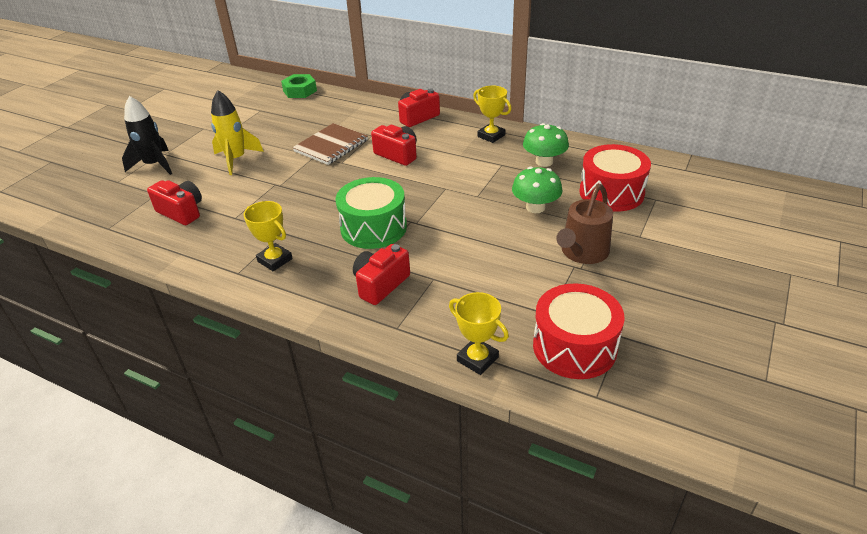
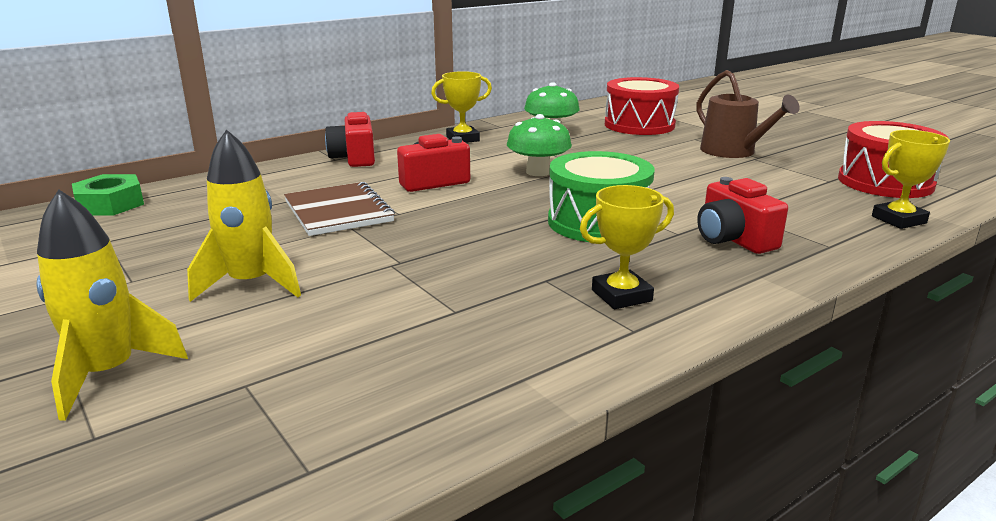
camera: 65 degrees left, 15 degrees down
(154, 165) = (108, 374): black rocket -> yellow rocket
(181, 212) = (366, 361): red camera -> none
(535, 207) = (635, 151): green mushroom -> green mushroom (538, 172)

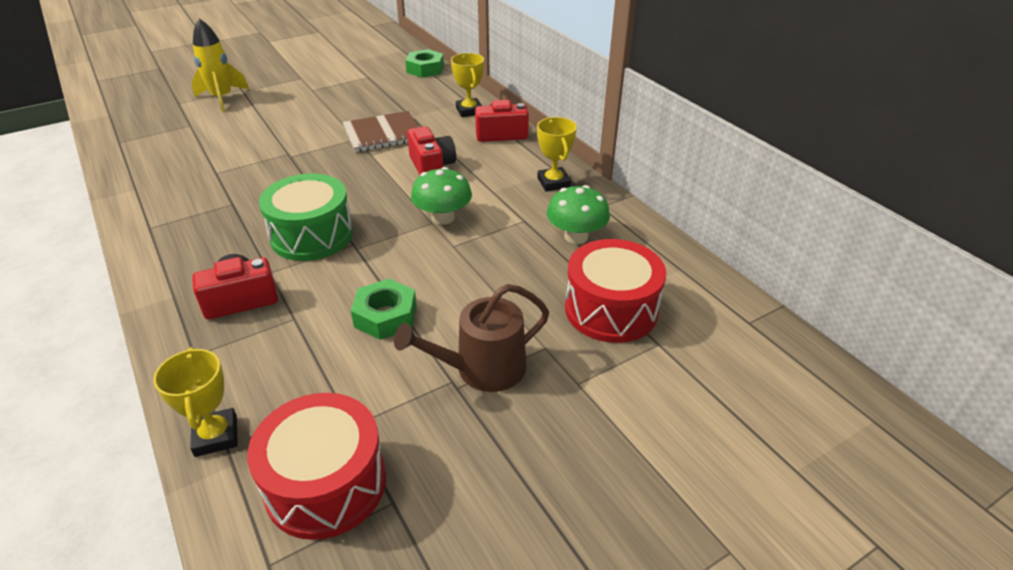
camera: 95 degrees right, 15 degrees up
(251, 284) = (288, 117): yellow rocket -> none
(621, 295) = (191, 229): yellow trophy -> yellow trophy (469, 111)
(703, 181) = (385, 316): none -> green nut

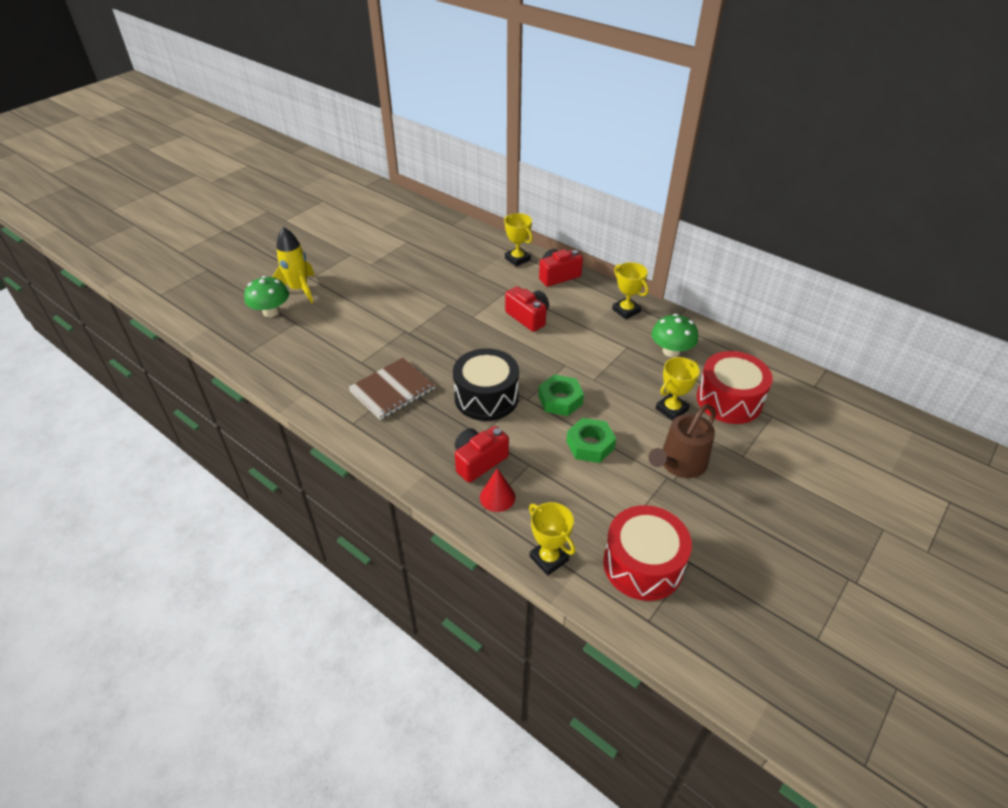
camera: 20 degrees left, 5 degrees up
(224, 344) = (497, 497): none -> red cone
(312, 235) = (486, 397): green drum -> black drum
(383, 134) = (466, 295): brown notebook -> brown notebook (392, 390)
(425, 69) = (450, 224): green nut -> green nut (560, 400)
(443, 217) = (570, 359): green mushroom -> green mushroom (271, 312)
(523, 301) = (671, 409): none -> yellow trophy

